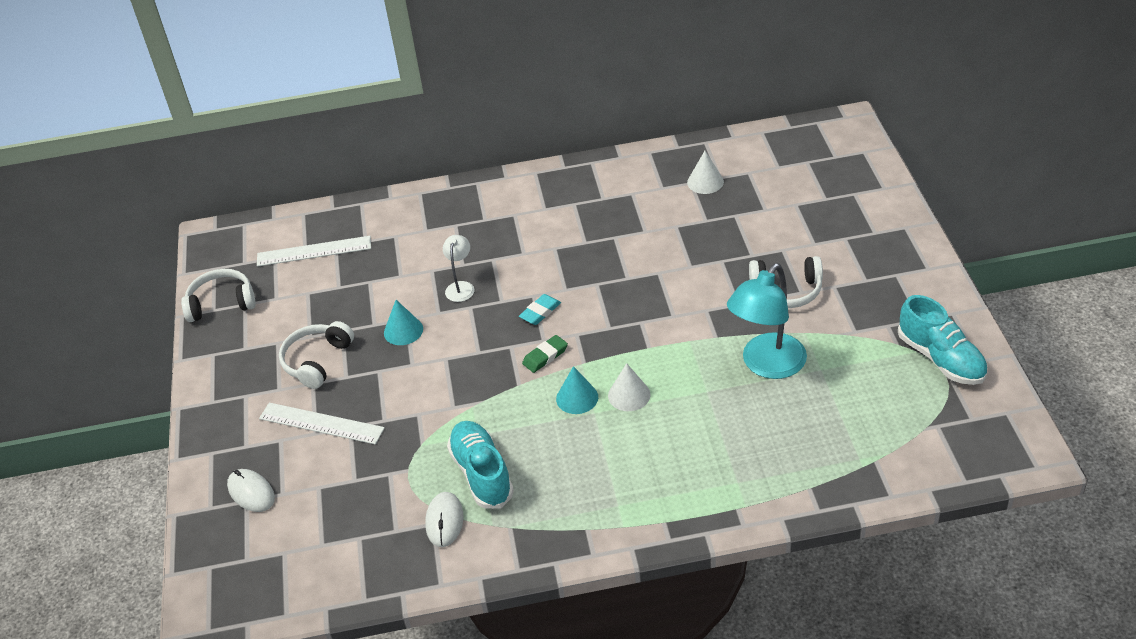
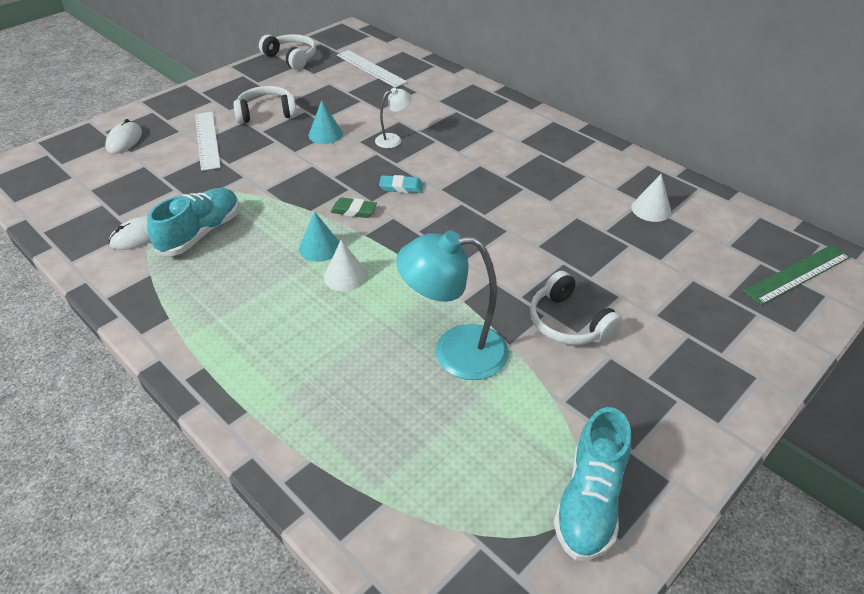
camera: 50 degrees right, 0 degrees up
(834, 152) = (797, 274): none -> green ruler

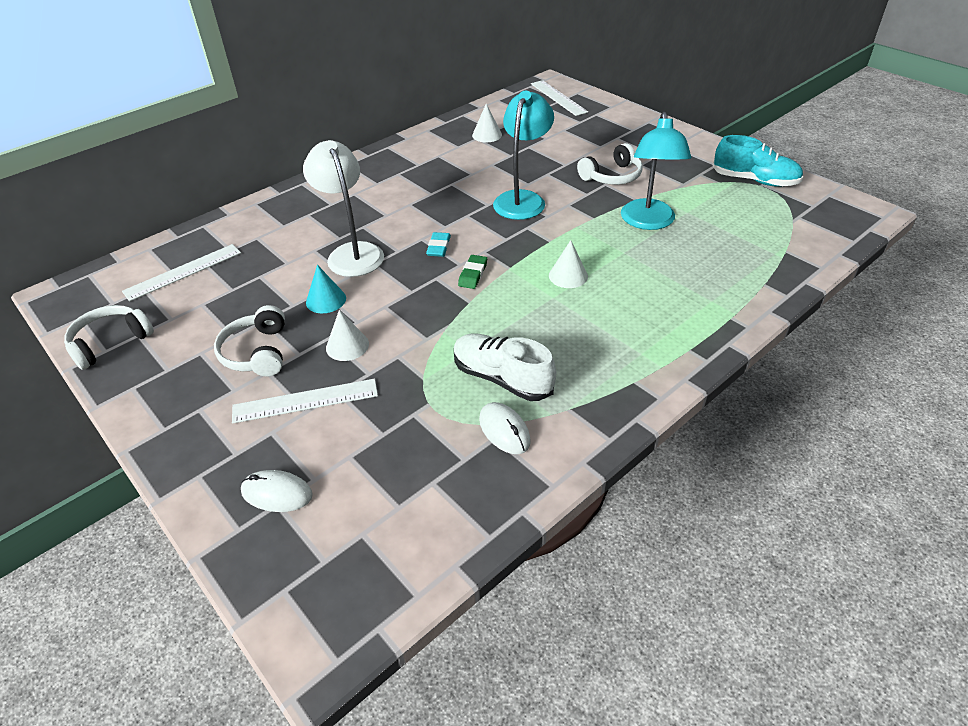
camera: 85 degrees left, 0 degrees up
(200, 233) = (502, 378): turquoise shoe -> white shoe
(264, 151) = (347, 345): none -> white cone
(319, 247) = (528, 292): turquoise cone -> none
(393, 139) = (352, 253): white lamp -> white lamp, size x1.98
(498, 241) = (522, 199): none -> turquoise lamp
(797, 274) = (558, 98): green ruler -> white ruler

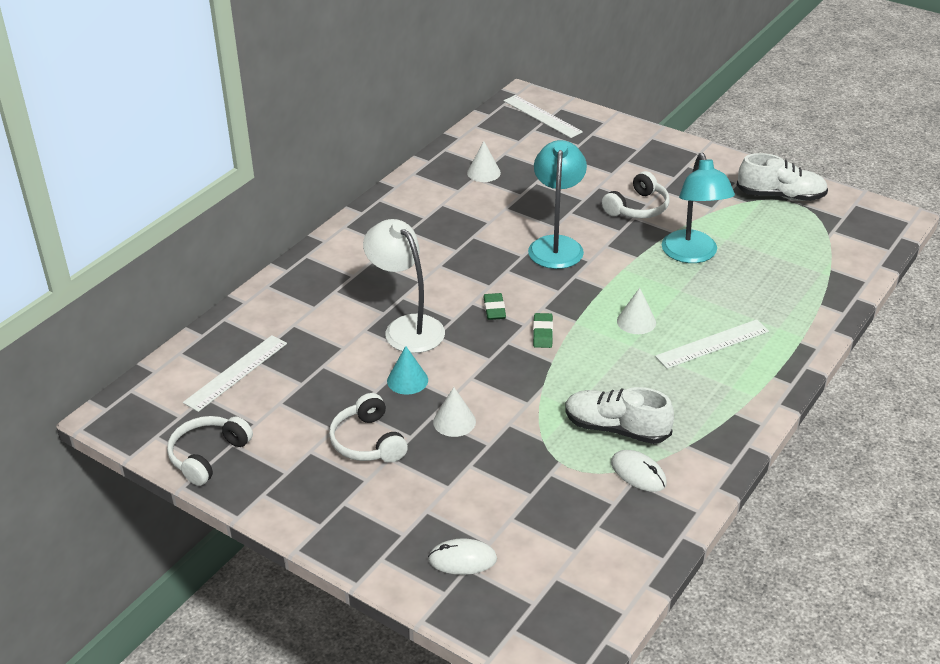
camera: 15 degrees left, 5 degrees down
(305, 401) = (442, 478): white ruler -> white ruler (712, 344)
(439, 247) = (494, 309): turquoise eraser -> green eraser
(754, 180) = (780, 196): turquoise shoe -> white shoe

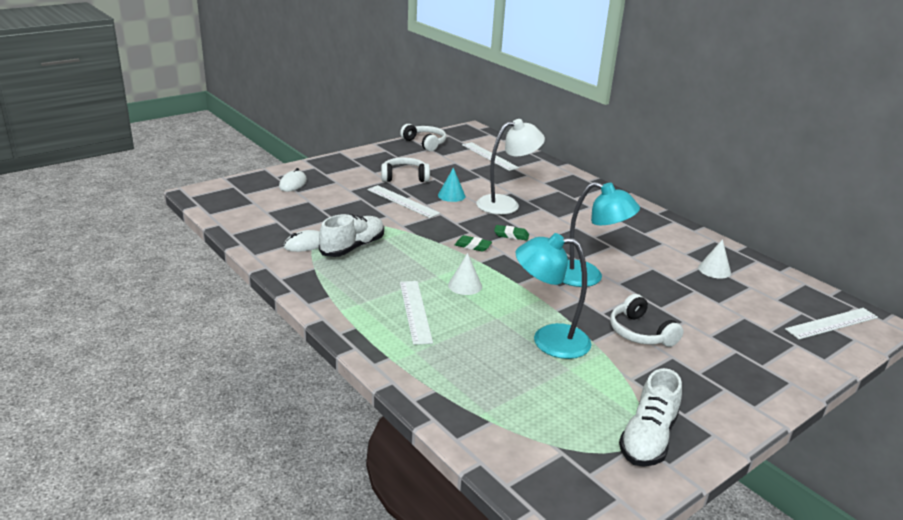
camera: 105 degrees right, 10 degrees down
(454, 421) = (402, 201): white cone -> white ruler

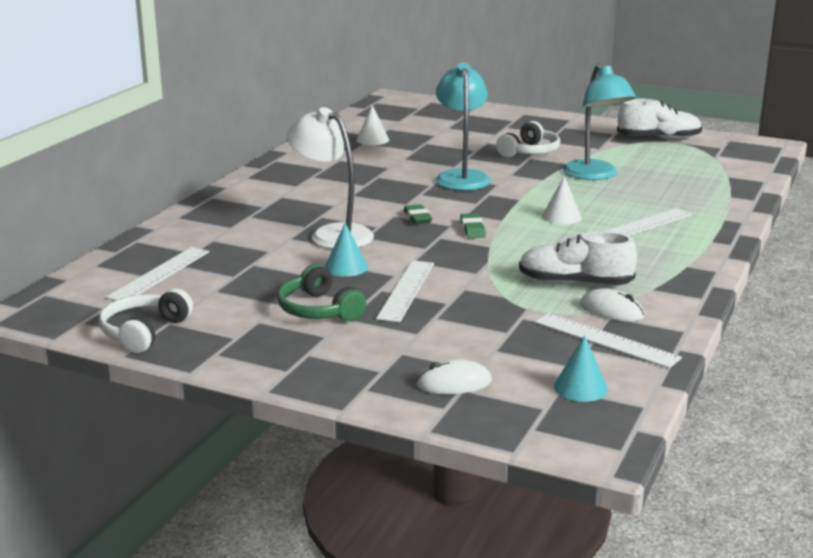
camera: 115 degrees left, 5 degrees down
(246, 206) = (580, 387): none -> turquoise cone
(404, 177) = (319, 310): white headphones -> green headphones
(831, 323) = (415, 107): white ruler -> white ruler (606, 340)

